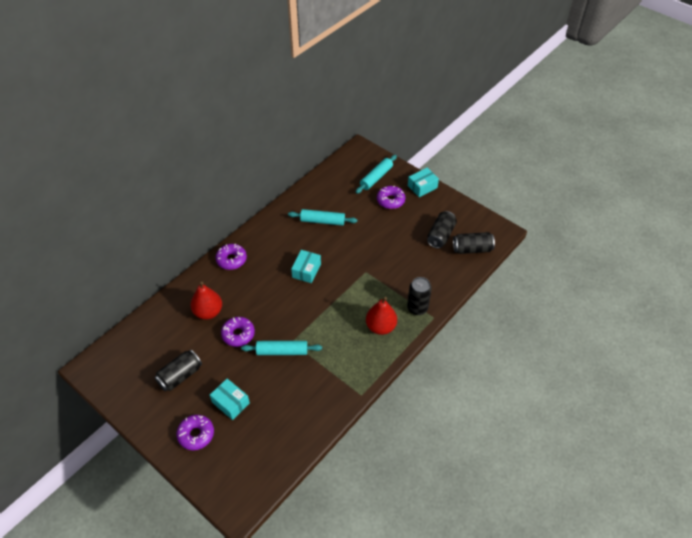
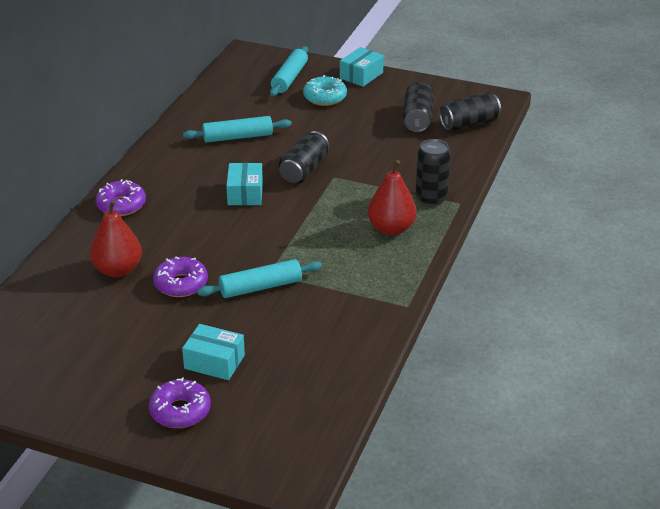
camera: 20 degrees left, 15 degrees down
(180, 376) = (114, 351): black can -> black can (304, 170)
(390, 200) = (325, 97): purple donut -> turquoise donut

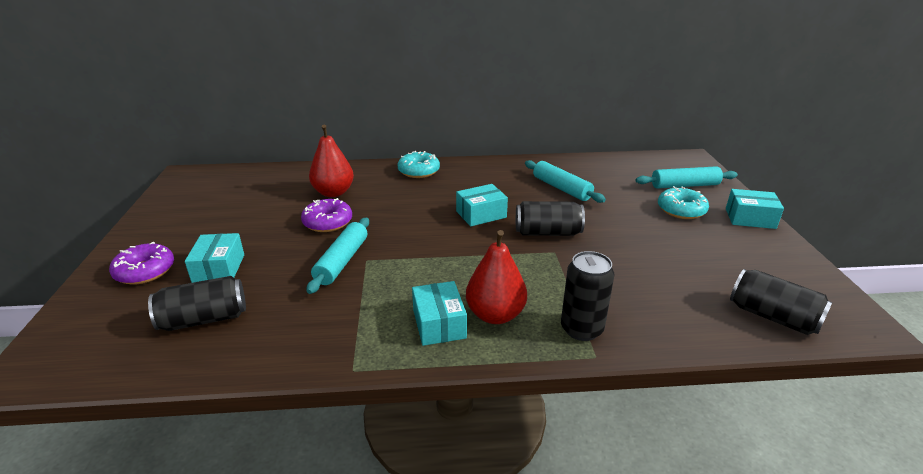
camera: 65 degrees right, 5 degrees down
(121, 205) = (419, 171): purple donut -> turquoise donut
(260, 287) = (342, 261): turquoise rolling pin -> turquoise rolling pin turned 60 degrees clockwise
(383, 256) = (439, 324): none -> turquoise box
(417, 119) = (726, 274): black can -> black can (204, 319)

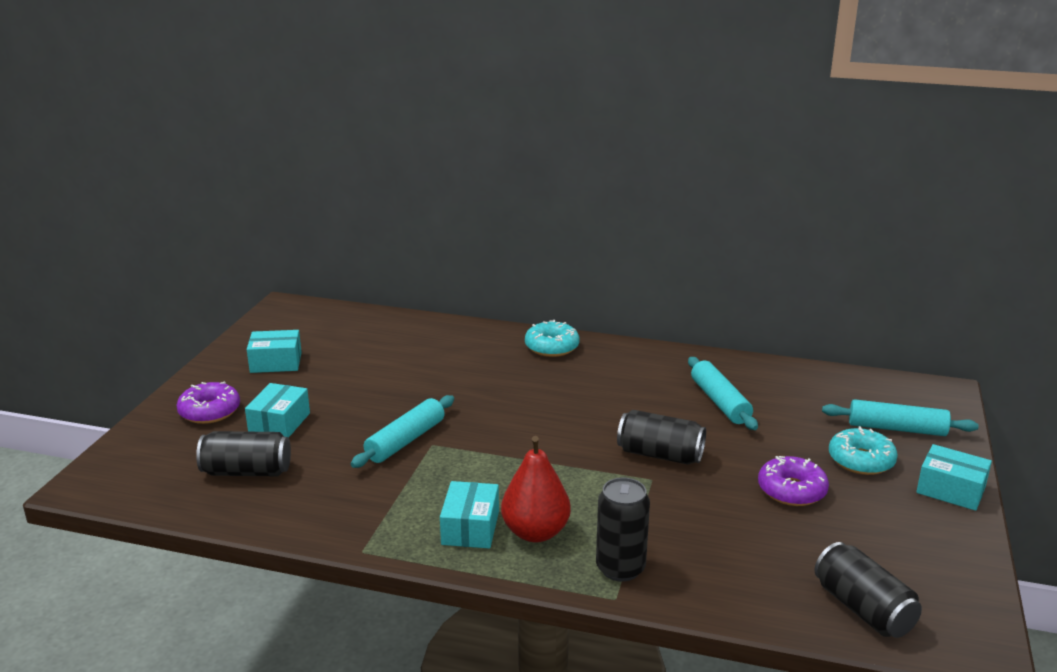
camera: 20 degrees right, 5 degrees down
(328, 222) = (412, 393): purple donut -> purple donut (791, 490)
(333, 193) = (436, 358): red pear -> none
(481, 214) = (593, 417): turquoise box -> turquoise box (276, 362)

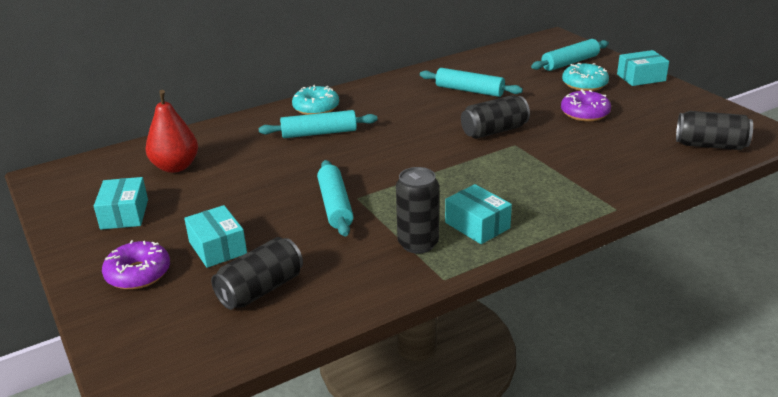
camera: 45 degrees left, 5 degrees up
(276, 362) = (124, 214): turquoise box -> turquoise box turned 45 degrees counterclockwise
(511, 371) = (319, 133): none -> turquoise rolling pin
(535, 532) = (515, 205): red pear -> red pear (175, 167)
(620, 568) = (589, 194): black can -> black can (418, 244)

